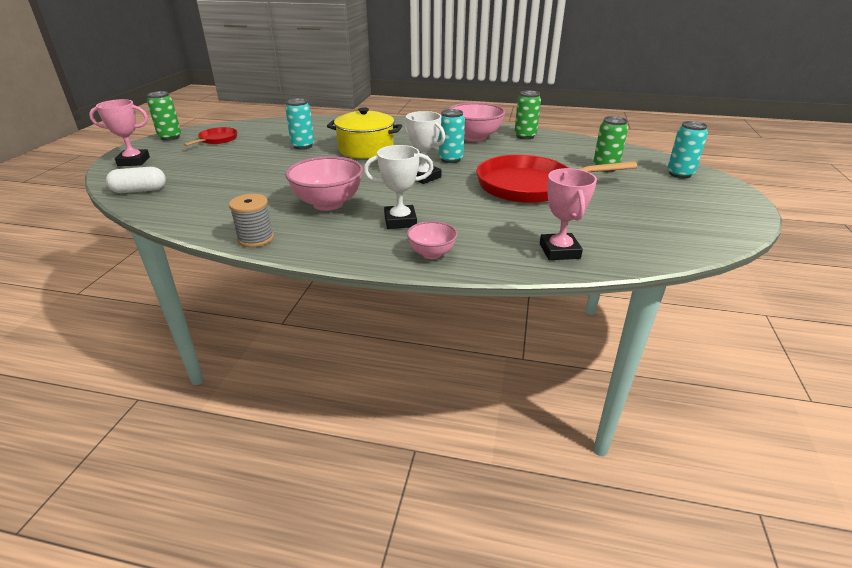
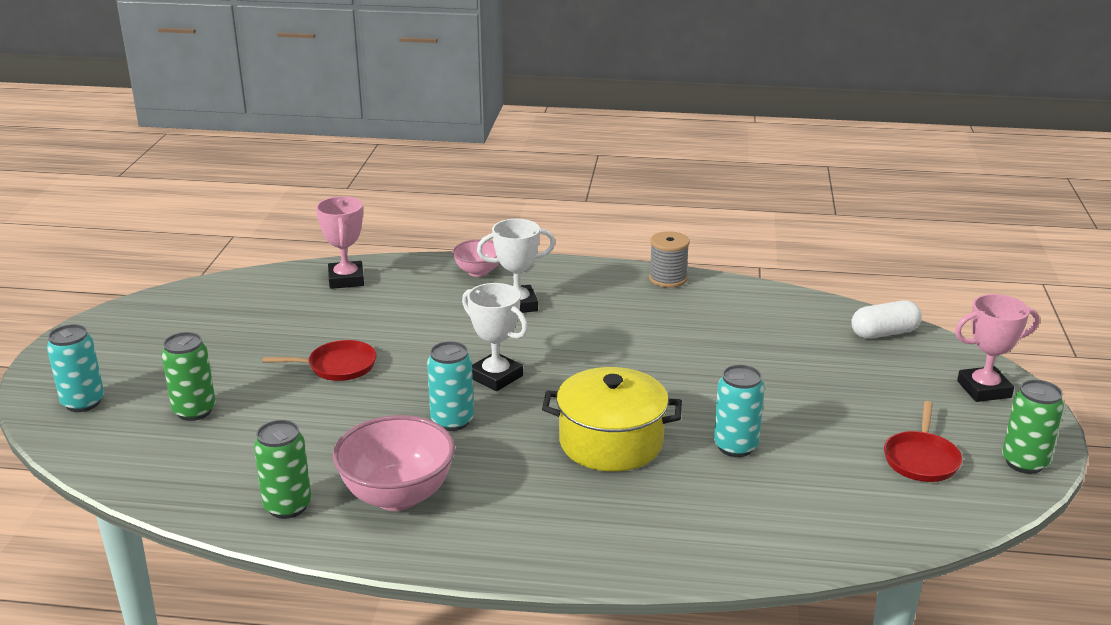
camera: 175 degrees right, 5 degrees down
(328, 204) = (615, 324): pink bowl -> none
(530, 186) = (338, 366): red pan -> red pan, size x0.48

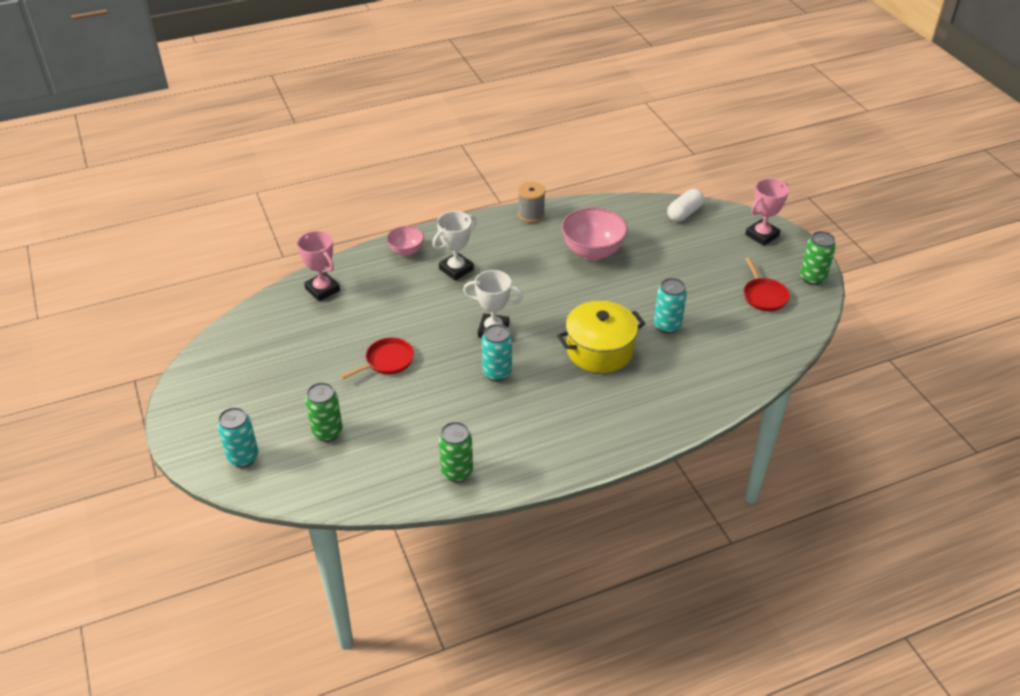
camera: 30 degrees left, 15 degrees up
(397, 496) = (513, 437): pink bowl -> pink bowl (592, 252)

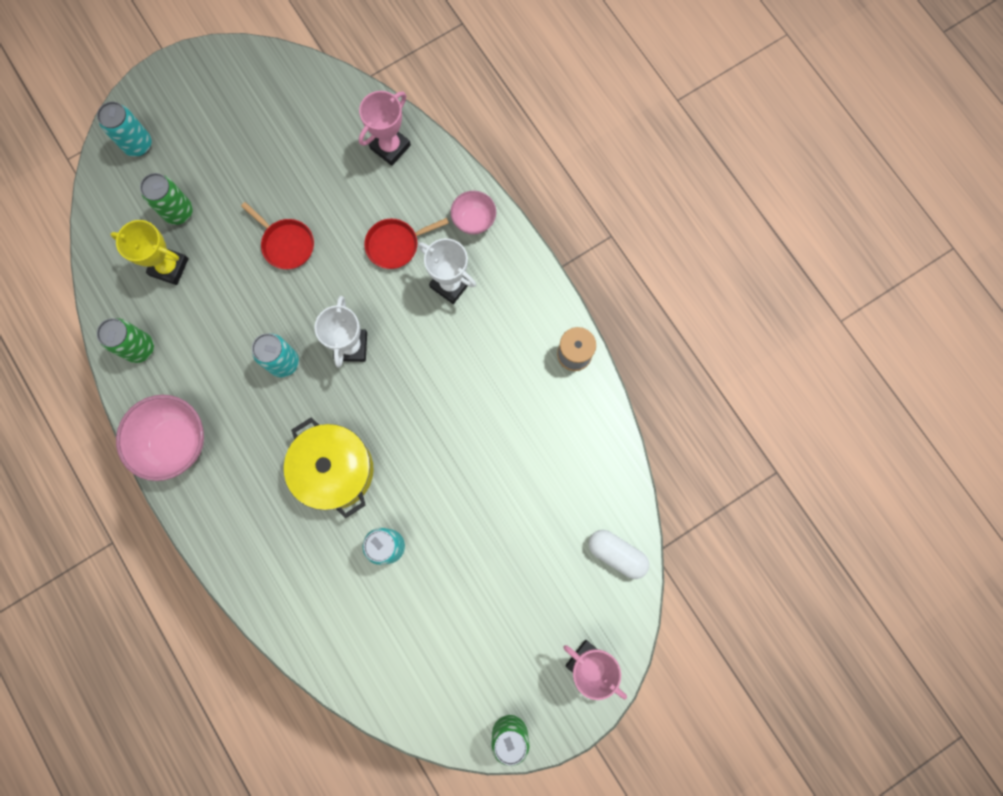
camera: 80 degrees right, 35 degrees up
(381, 444) = (169, 267): none -> yellow trophy
(592, 252) = (512, 441): pink bowl -> pink bowl (175, 442)
(764, 296) = (463, 666): red pan -> red pan (395, 245)

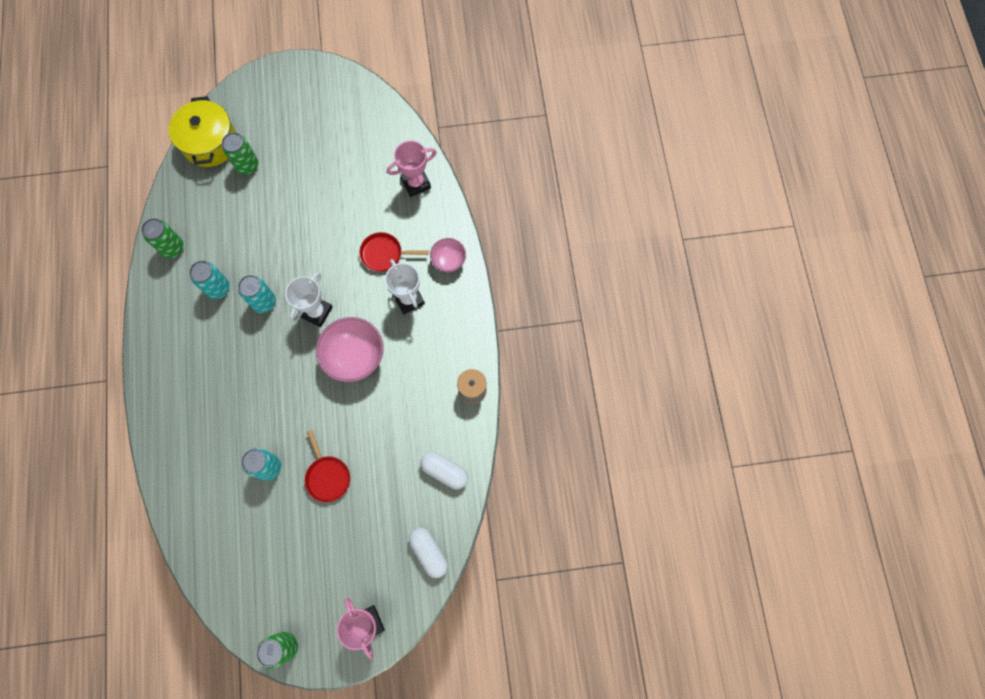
camera: 25 degrees right, 5 degrees down
(138, 145) = (244, 108): turquoise can -> turquoise can (218, 288)
(169, 267) = (221, 201): yellow trophy -> none
(175, 442) = (162, 324): pink bowl -> pink bowl (355, 357)
(286, 244) = (308, 220): red pan -> red pan (327, 476)
(335, 470) = (260, 395): yellow pot -> yellow pot (210, 143)
(589, 457) = (445, 471): none -> white capsule

